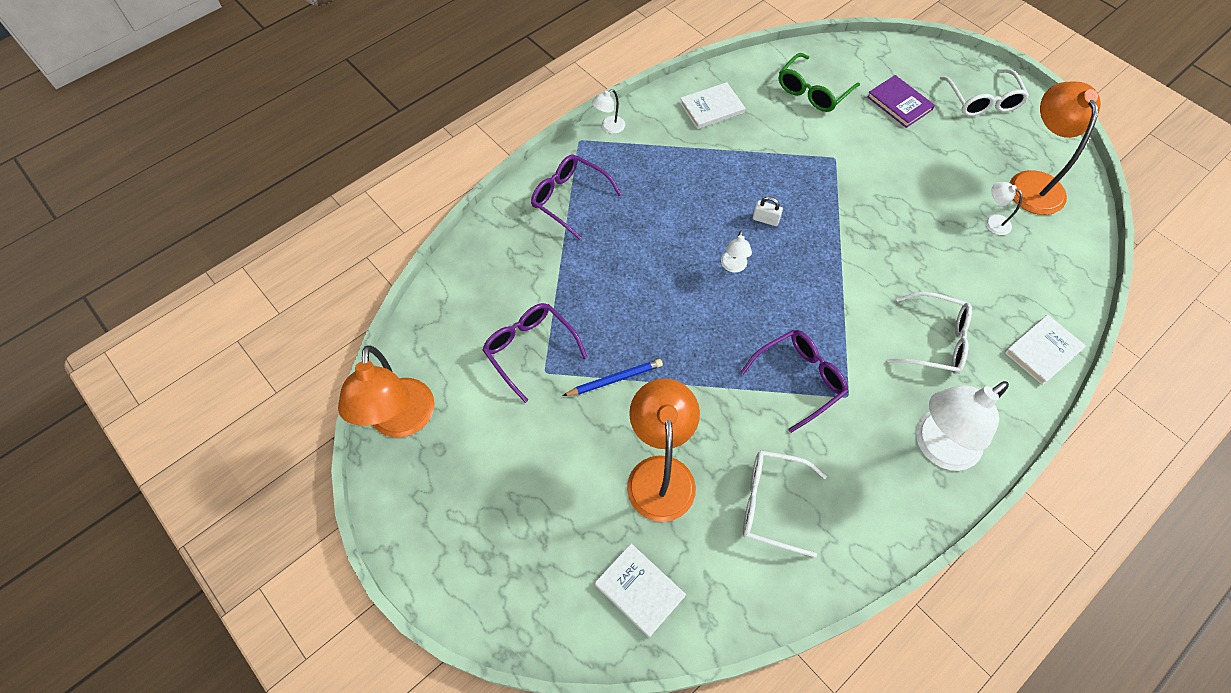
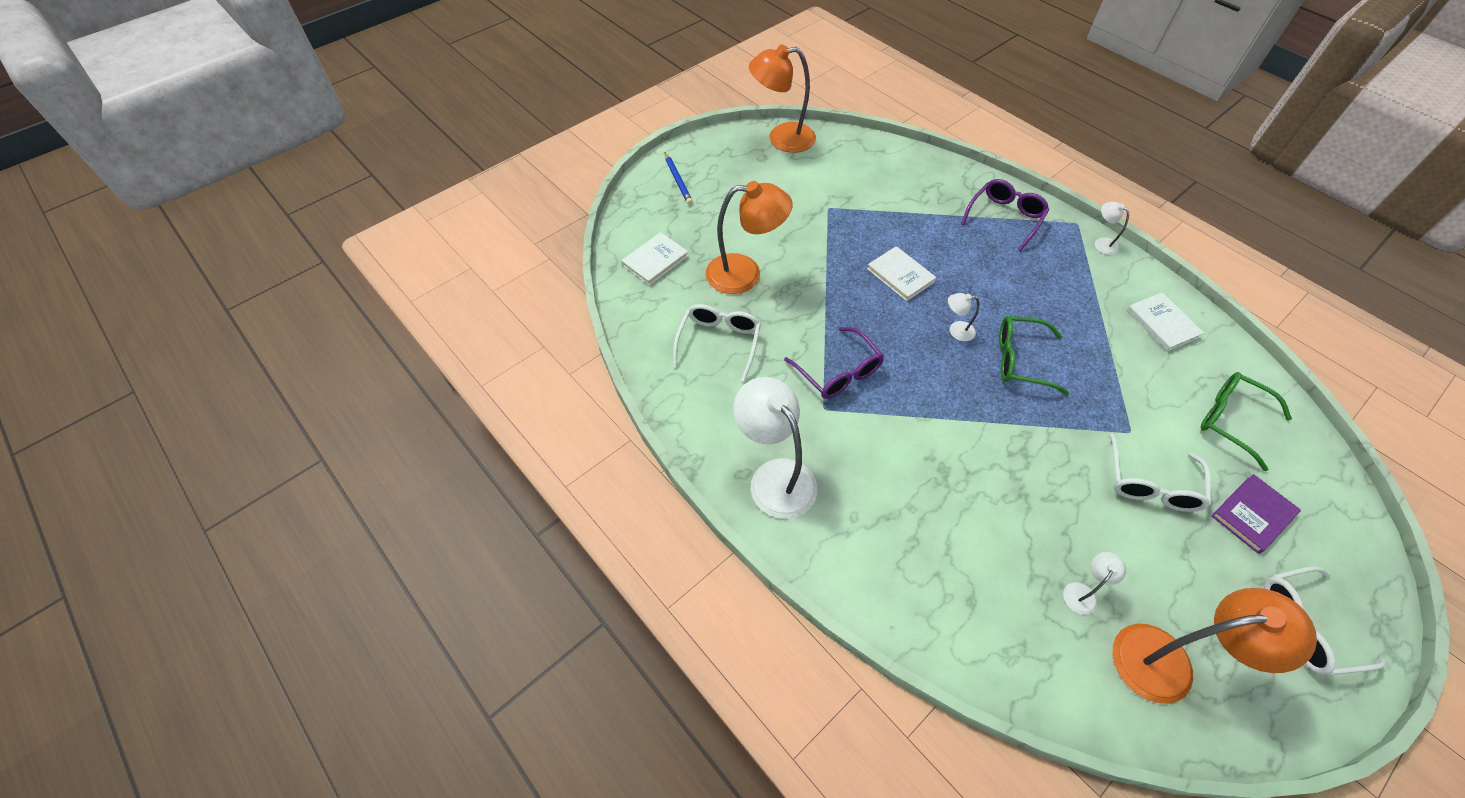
camera: 90 degrees right, 5 degrees down
(530, 350) = (846, 199): purple glasses -> none
(615, 379) = (826, 248): blue pencil -> blue pencil (678, 180)
(765, 219) = (1021, 360): white padlock -> green glasses
(934, 340) = (897, 495): white glasses -> white glasses (1151, 483)
(1042, 351) = (899, 608): white book -> white book (900, 275)

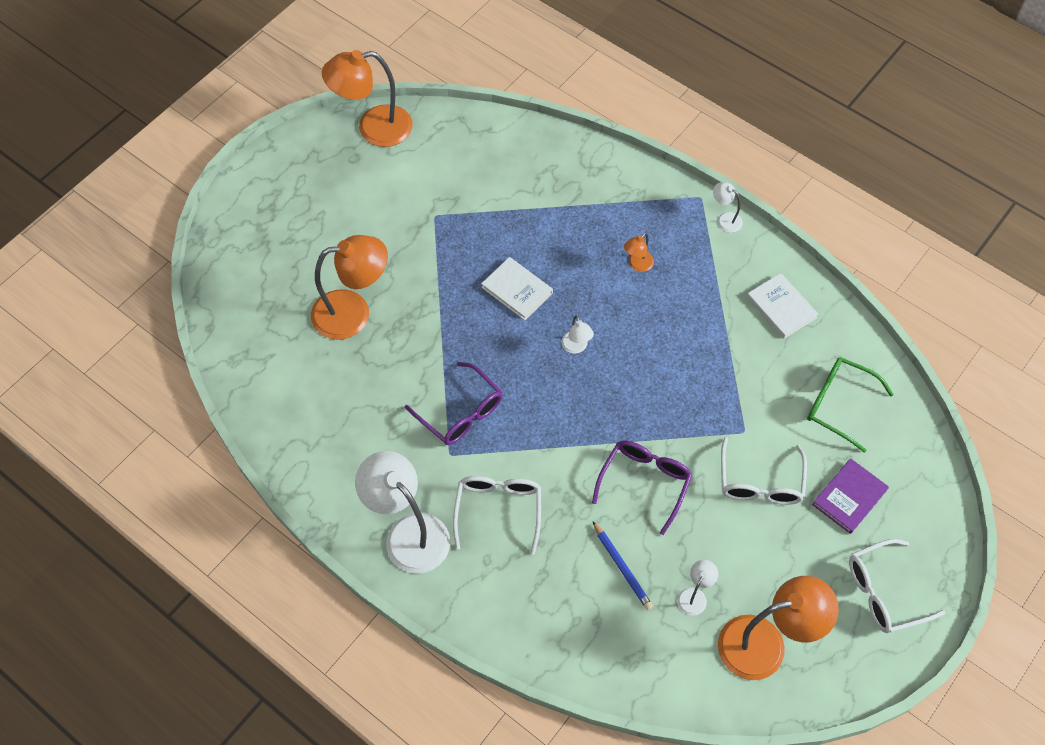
camera: 10 degrees left, 5 degrees up
(655, 260) = (254, 311): white book -> none
(678, 180) = (263, 203): blue pencil -> blue pencil (622, 568)
(719, 343) = (336, 399): white glasses -> white glasses (498, 511)
(956, 331) = (576, 347): white lamp -> white lamp turned 105 degrees counterclockwise
(1004, 218) = (624, 202): purple glasses -> purple glasses (644, 483)
(1017, 269) = (637, 265): none -> orange lamp
(1021, 360) = (641, 370): green glasses -> none

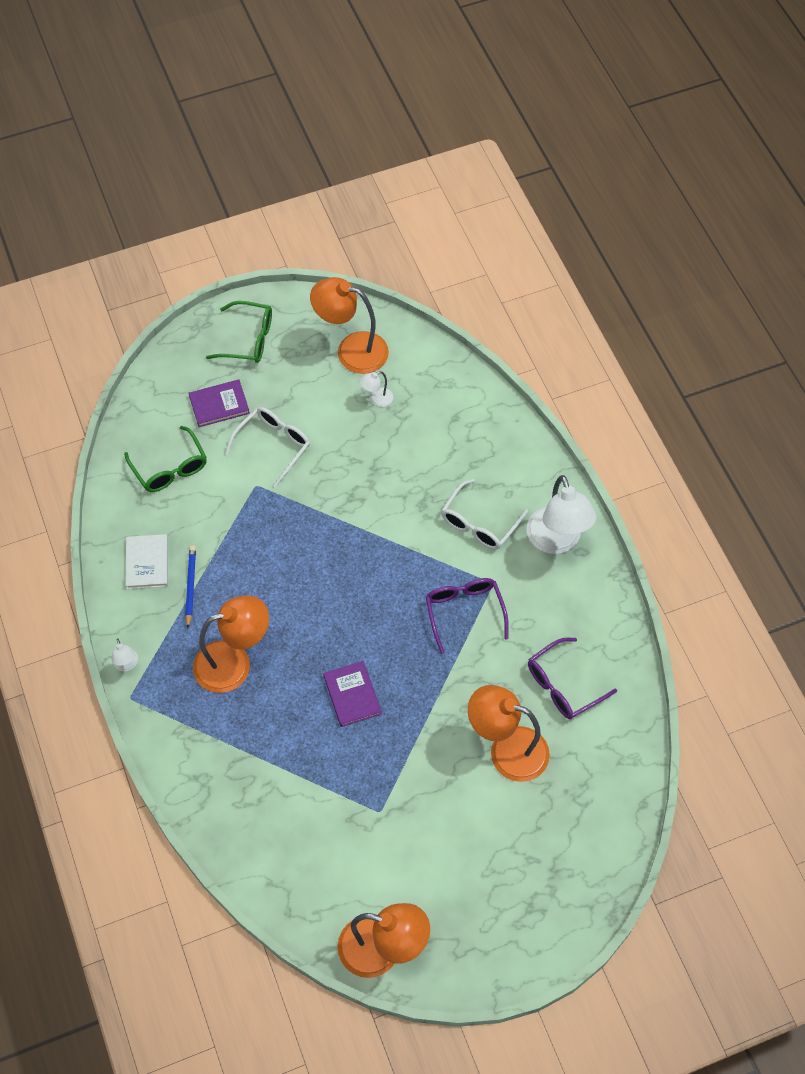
camera: 150 degrees left, 0 degrees up
(517, 290) = (352, 695): white book -> purple book
(576, 347) = (336, 617): white lamp -> none
(622, 568) = (414, 440): blue pencil -> blue pencil (191, 586)
(637, 265) = (234, 663): orange lamp -> orange lamp, size x2.24
(644, 483) = (358, 487): purple glasses -> purple glasses (564, 685)
(884, 592) = (248, 339): white glasses -> green glasses

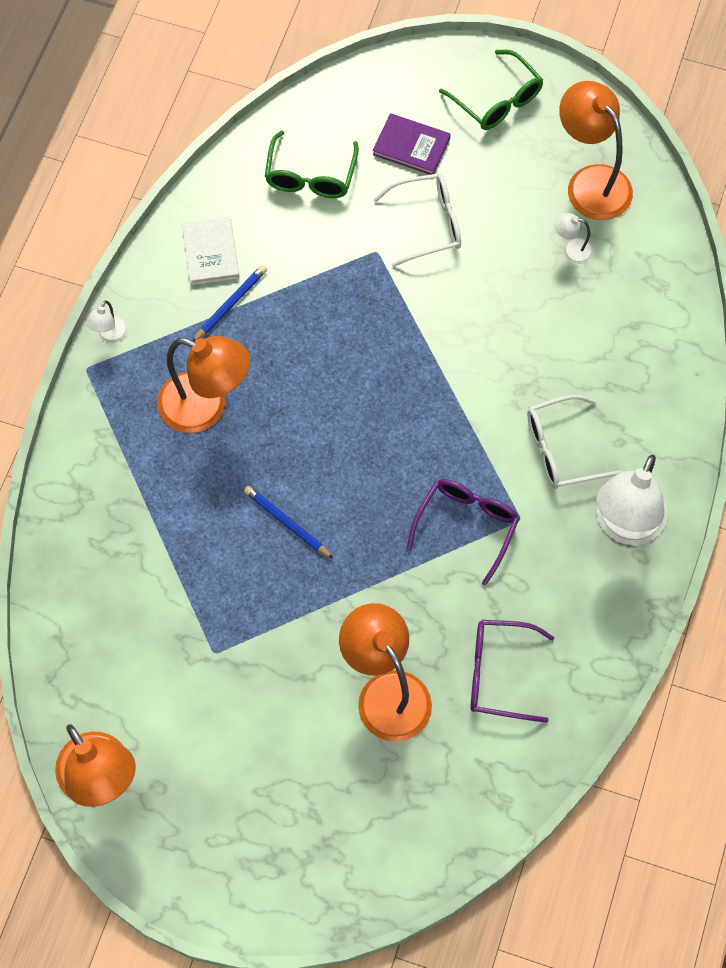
camera: 40 degrees right, 5 degrees up
(147, 563) = (210, 253): white book -> white book turned 45 degrees counterclockwise
(352, 695) = (287, 522): purple book -> blue pencil

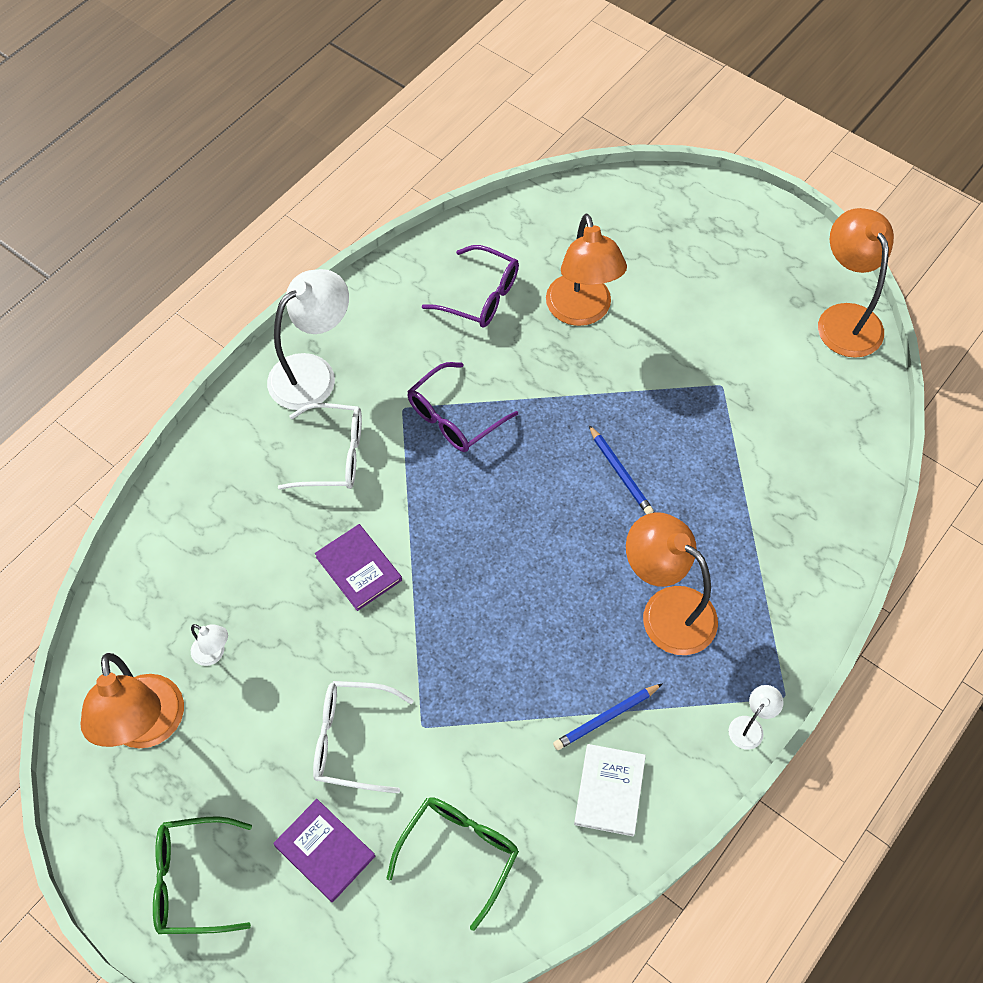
camera: 160 degrees left, 5 degrees down
(487, 356) = (359, 568): none -> purple book
(496, 100) = (194, 880): green glasses -> green glasses turned 75 degrees counterclockwise

